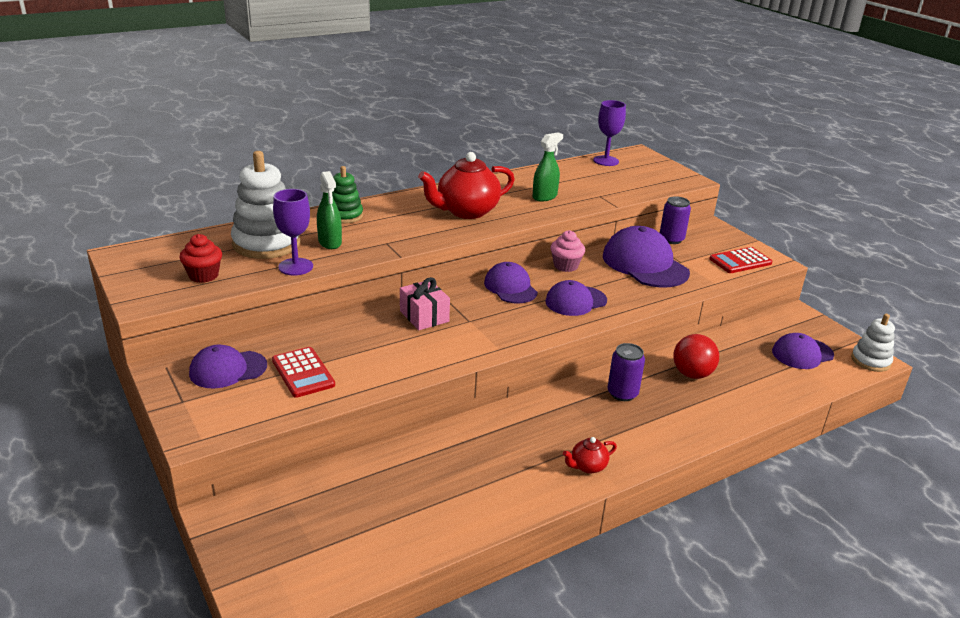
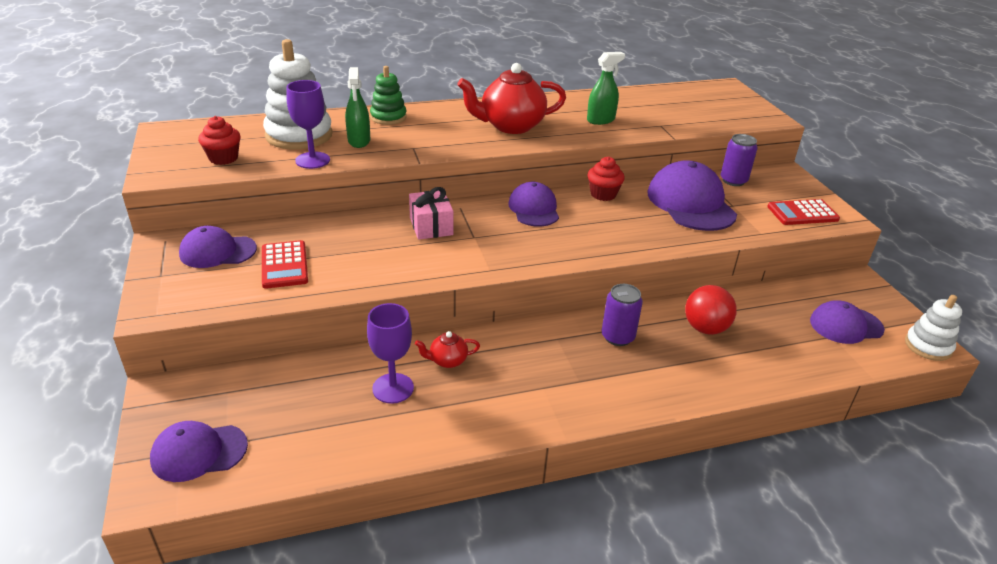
camera: 15 degrees right, 5 degrees up
(565, 266) = (603, 194): pink cupcake -> red cupcake
(575, 301) = (596, 232): purple cap -> purple cap (199, 452)
(587, 466) = (543, 409): red teapot -> red teapot (447, 361)
(606, 161) = (686, 91): purple goblet -> purple goblet (393, 388)

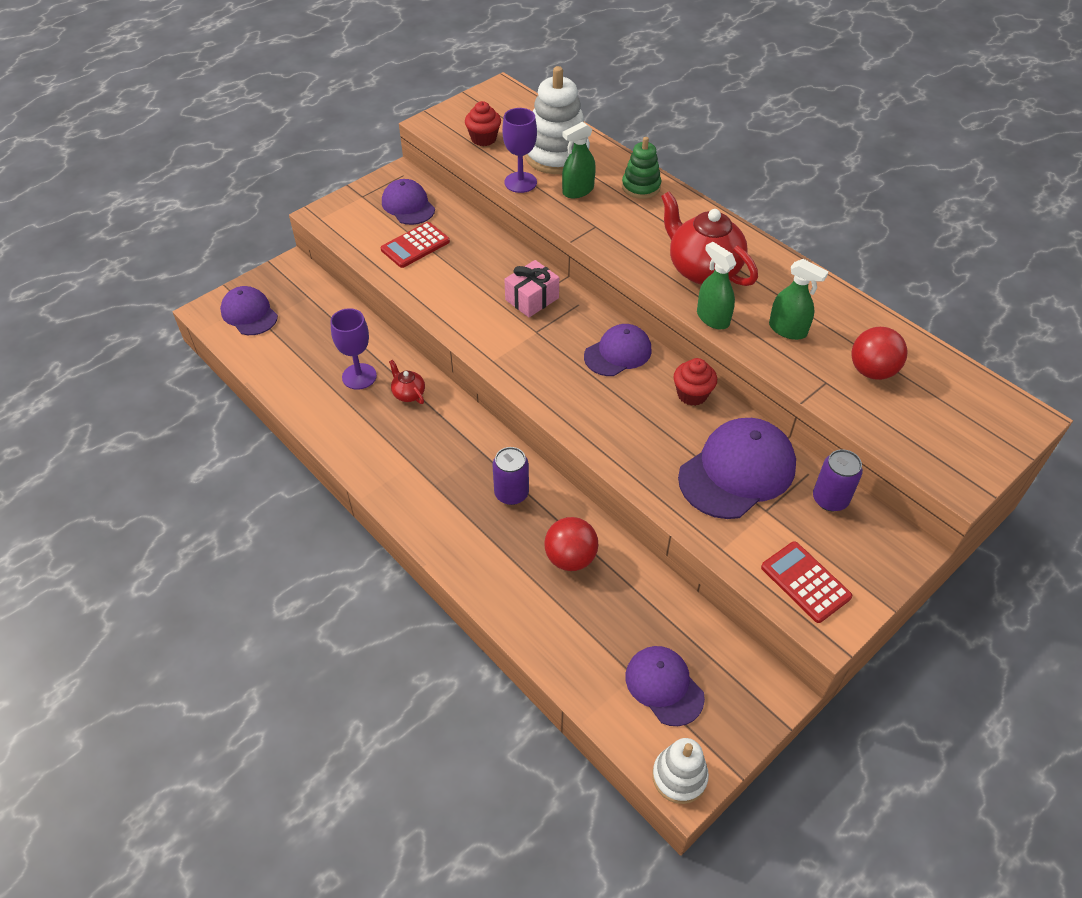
camera: 65 degrees right, 15 degrees up
(566, 139) = (712, 318): none -> green spray bottle
(660, 109) = (872, 371): none -> red ball

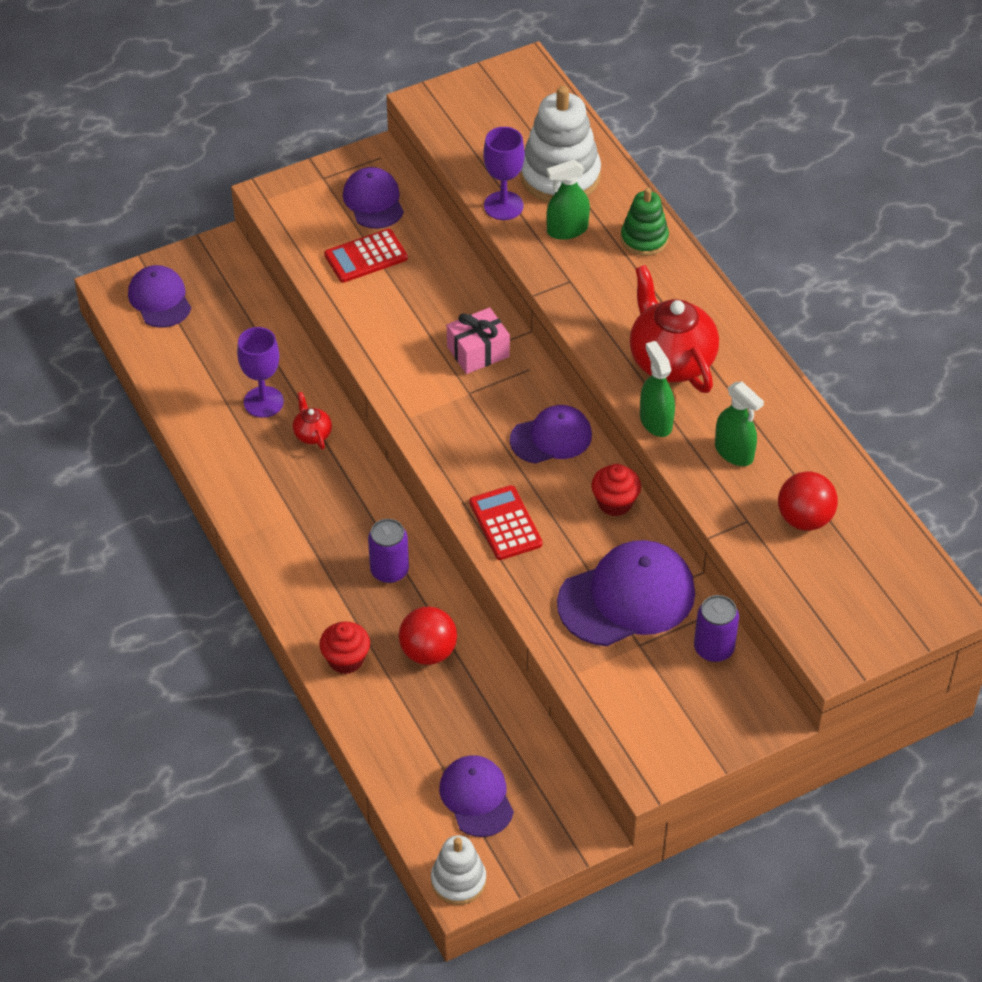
camera: 15 degrees right, 0 degrees up
(483, 139) = (480, 136): red cupcake -> red cupcake (346, 659)
(805, 582) = (646, 724): red calculator -> red calculator (505, 523)

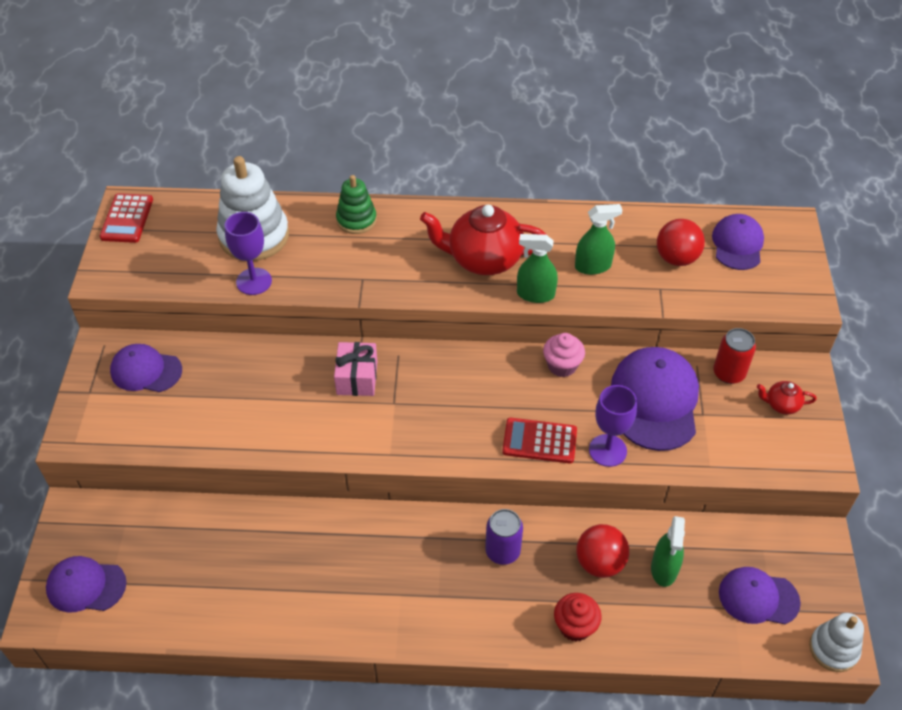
camera: 60 degrees left, 0 degrees up
(263, 402) = (264, 559): purple goblet -> purple goblet (607, 450)
(312, 434) = (325, 539): red teapot -> red teapot (781, 405)
(366, 256) = (199, 403): red calculator -> red calculator (127, 219)
(551, 437) = (474, 373): purple cap -> purple cap (737, 244)
(567, 230) = (311, 257): green spray bottle -> green spray bottle (664, 569)
(615, 503) = (562, 366): red cupcake -> pink cupcake
(714, 648) = (728, 373): purple can -> red can

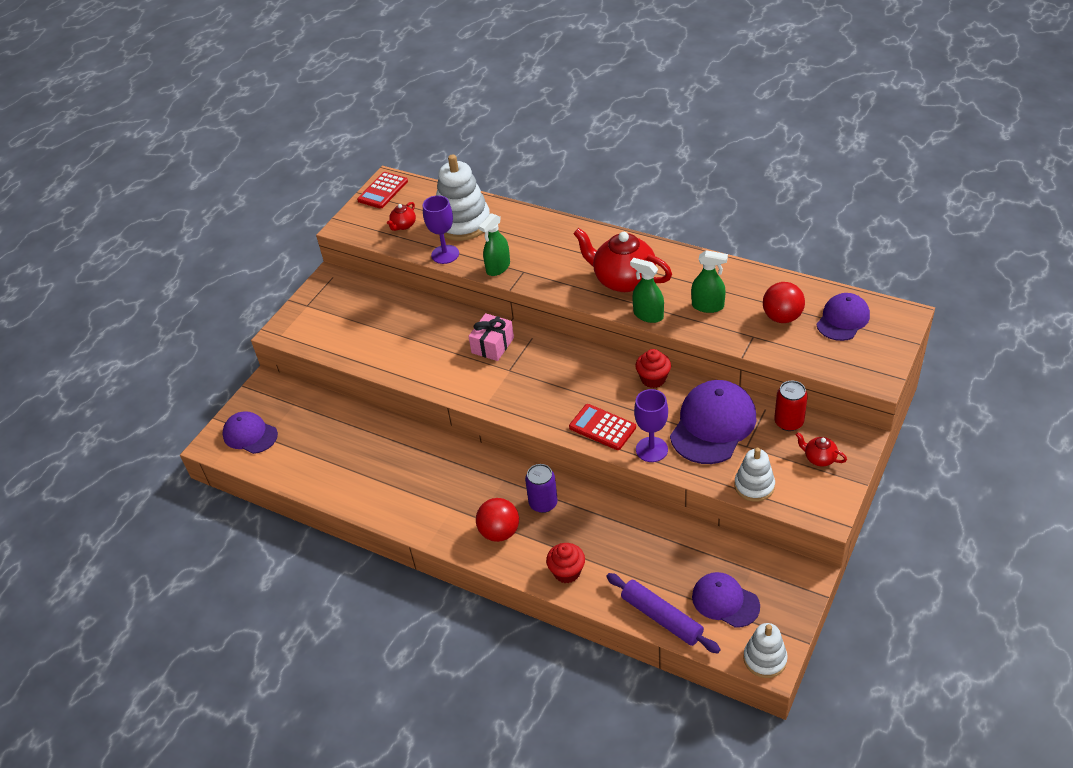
camera: 30 degrees right, 5 degrees down
(146, 371) = (350, 301): purple cap -> none
(179, 257) = (403, 225): none -> red teapot
(356, 220) = (543, 229): green stacking toy -> none
(562, 366) = (653, 379): pink cupcake -> red cupcake
(599, 563) = (612, 535): red ball -> red ball (499, 532)
(664, 569) = (661, 556): green spray bottle -> green spray bottle (498, 267)
(705, 642) = (661, 617): none -> purple rolling pin
(736, 458) = (754, 486): none -> white stacking toy

